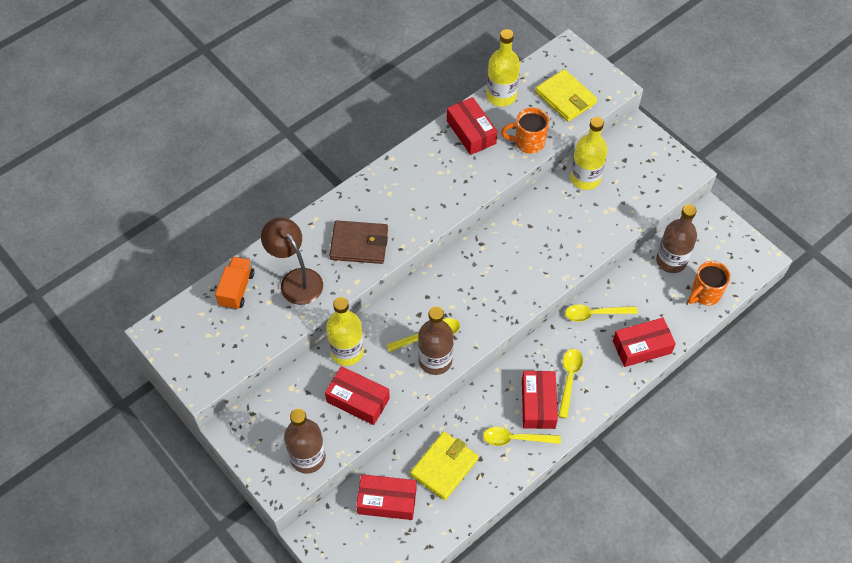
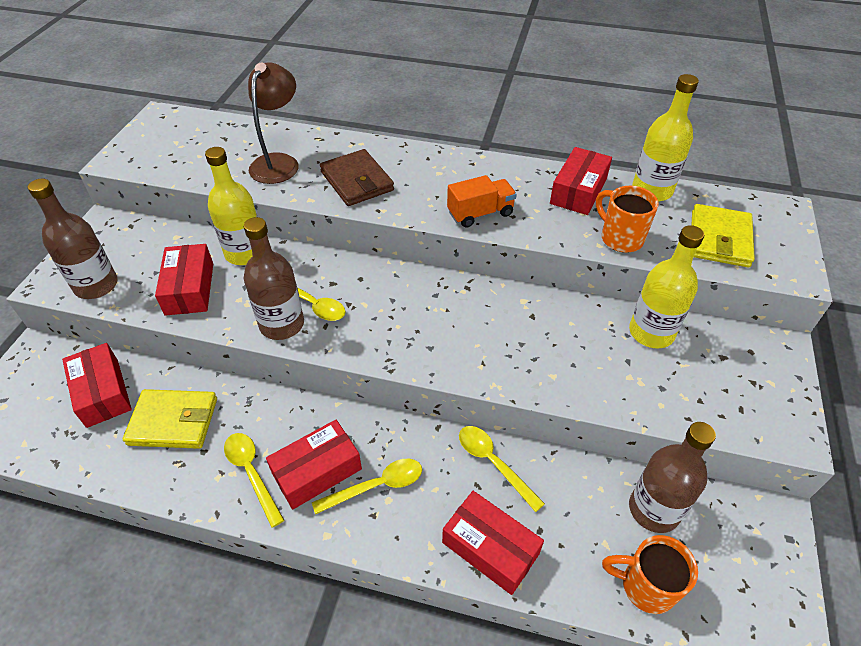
camera: 55 degrees right, 10 degrees down
(237, 289) = (239, 135): orange truck -> orange truck (480, 213)

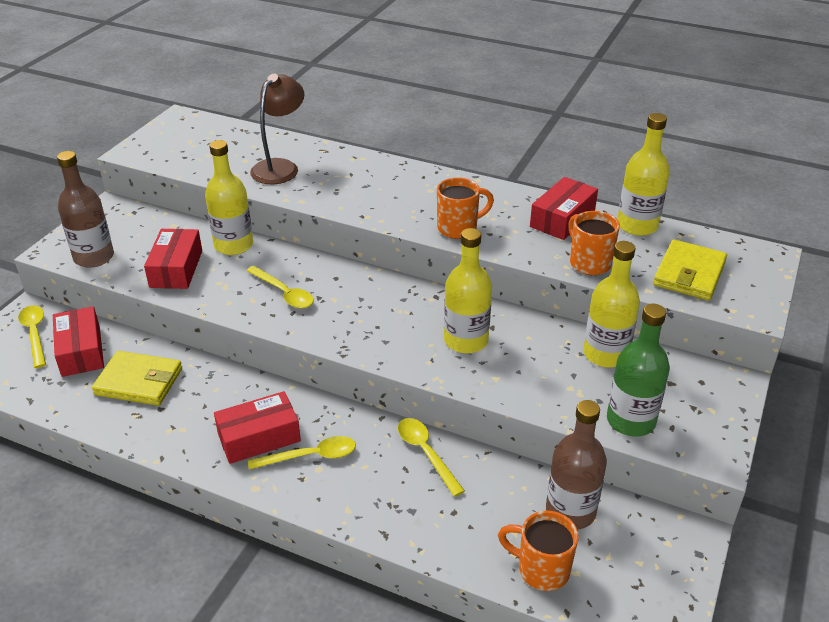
camera: 10 degrees right, 10 degrees down
(252, 473) = (199, 431): yellow spoon -> yellow spoon (35, 334)
(282, 324) = (253, 307): brown bottle -> none
(357, 181) = (349, 190): brown wallet -> none
(480, 213) = (459, 228): orange truck -> orange mug
(490, 548) = (403, 519): red box -> none
(511, 335) = (466, 340): none -> yellow bottle
(700, 407) = (630, 421): none -> green bottle

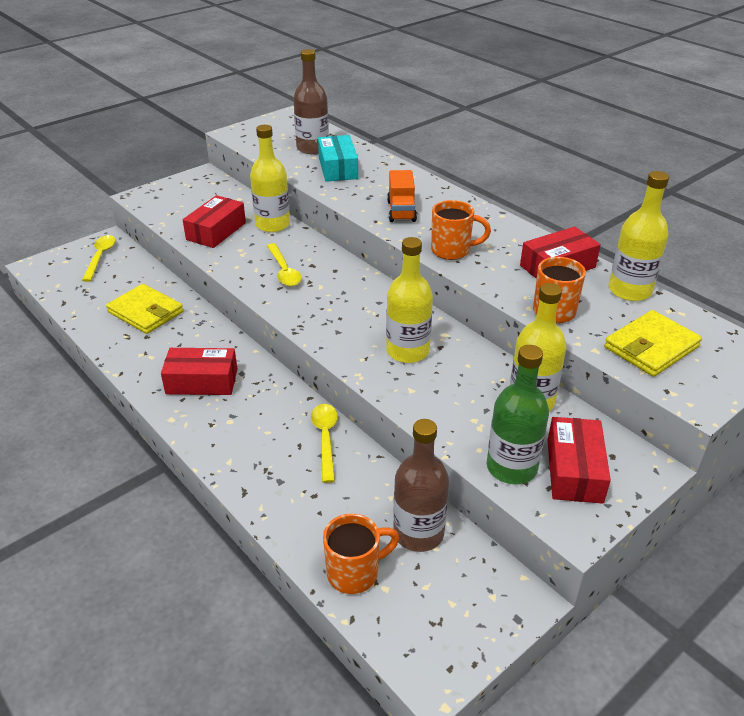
camera: 25 degrees right, 0 degrees up
(81, 351) = (122, 278): red box -> red box (574, 470)
(94, 257) = (164, 208): brown bottle -> brown bottle (312, 148)
(280, 167) = (338, 168): brown lamp -> turquoise box
(310, 456) = (230, 409): yellow spoon -> none
(380, 199) = (401, 211): none -> orange truck
(541, 569) = (355, 572): orange mug -> orange mug turned 105 degrees clockwise

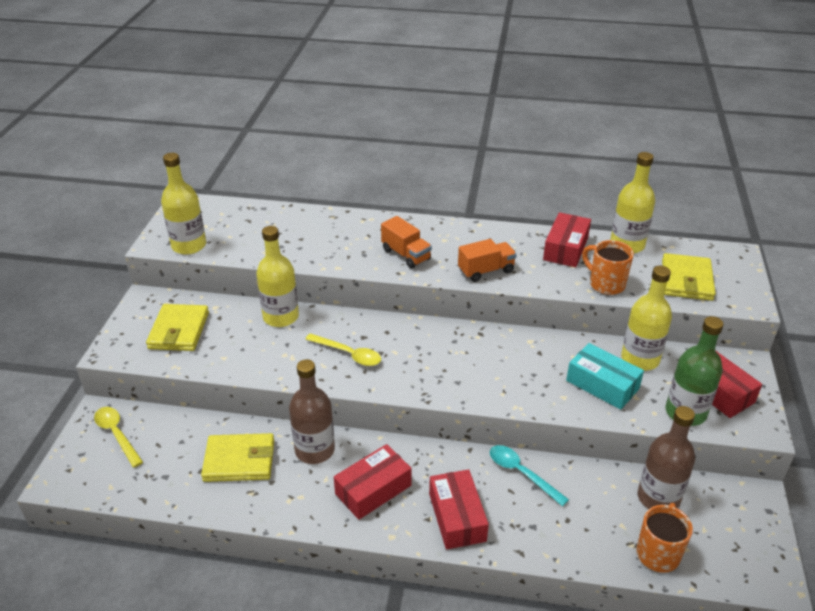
camera: 40 degrees left, 0 degrees up
(195, 202) = (179, 330): none -> yellow wallet
(216, 231) = (239, 348): red box -> red box (457, 517)
(312, 148) = (253, 228): brown bottle -> brown bottle (314, 450)
(325, 439) = (521, 473): yellow spoon -> turquoise spoon
(338, 168) = (302, 238): turquoise box -> turquoise box (602, 384)
(407, 351) = (524, 368): yellow bottle -> yellow bottle (189, 246)
(452, 251) = (486, 271): orange mug -> orange truck

